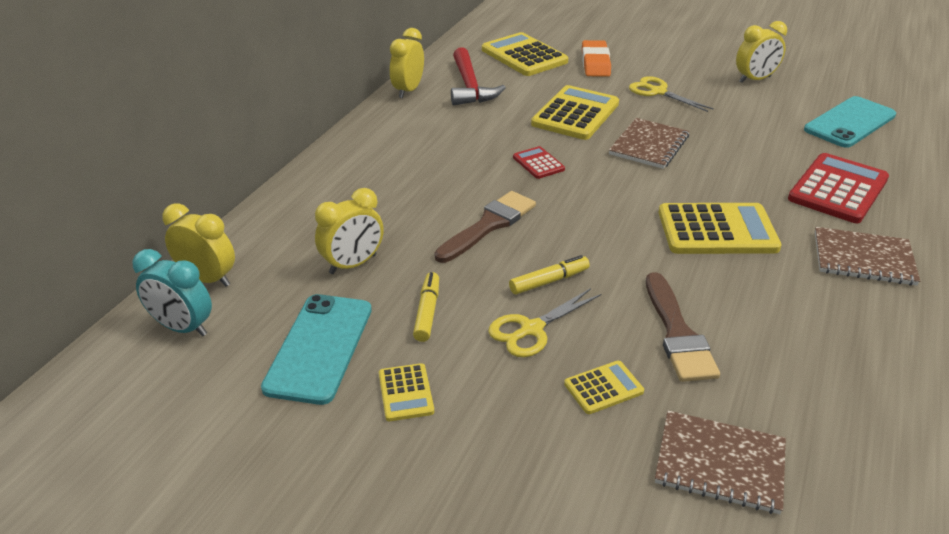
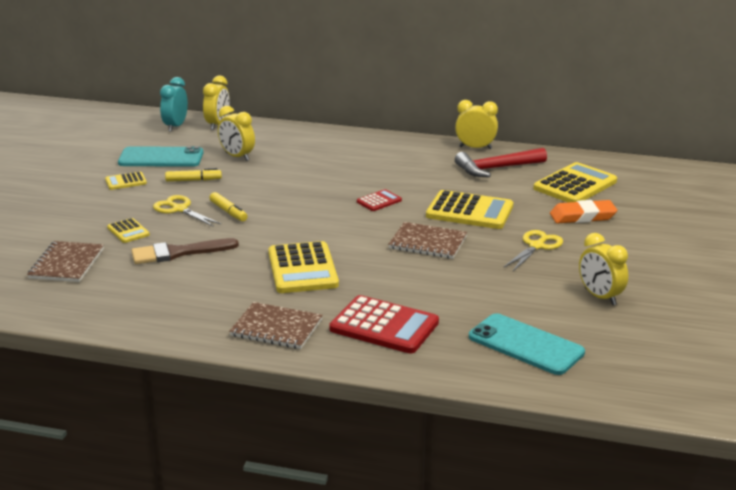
camera: 80 degrees right, 10 degrees down
(488, 225) = (289, 190): brown brush -> none
(863, 258) = (276, 328): brown notebook -> brown notebook turned 75 degrees counterclockwise

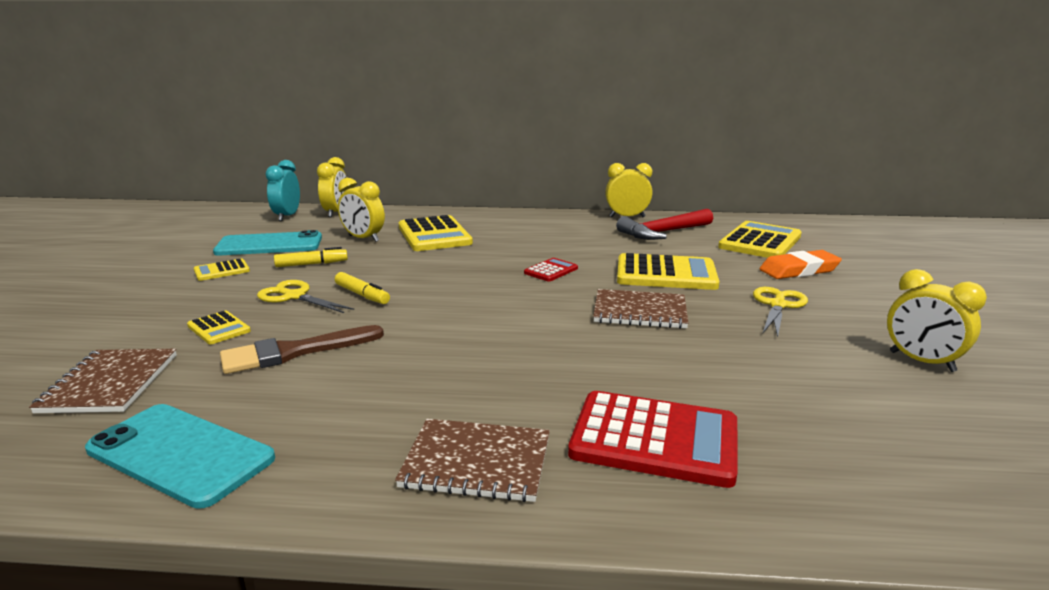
camera: 10 degrees left, 5 degrees down
(302, 269) = (486, 359): yellow calculator -> yellow calculator (434, 235)
(526, 344) = (898, 448): turquoise phone -> turquoise phone (180, 454)

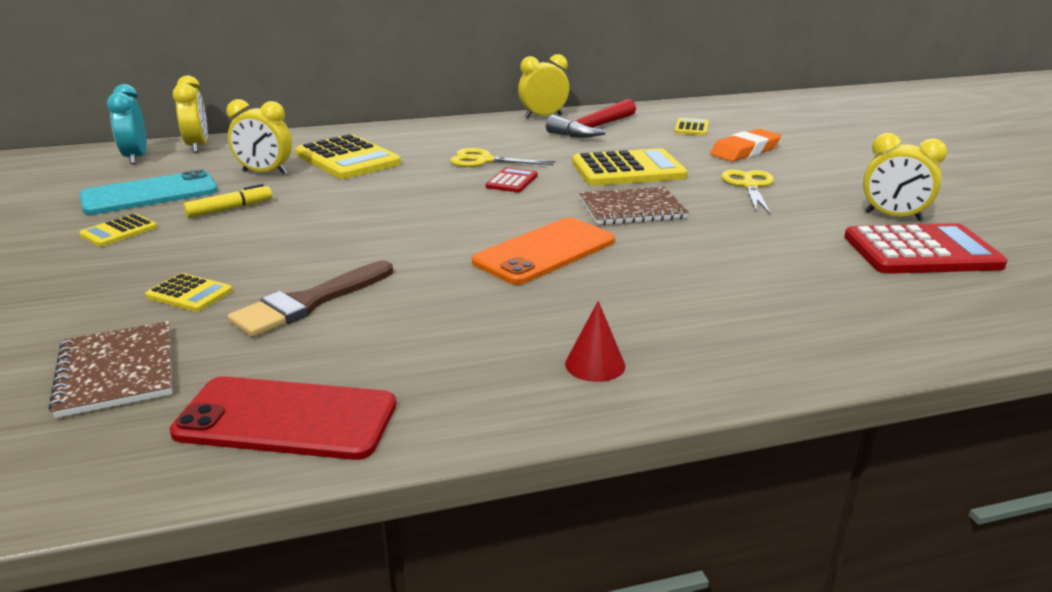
camera: 20 degrees left, 5 degrees up
(180, 454) = (287, 418): turquoise phone -> red phone
(294, 296) = (246, 246): yellow scissors -> yellow scissors (484, 160)
(362, 295) = (327, 234): yellow marker -> none
(476, 462) = (595, 364): brown notebook -> red cone
(525, 340) = (544, 251): none -> orange phone
(654, 439) = (731, 315): red calculator -> red calculator (921, 251)
(760, 242) = (691, 128): yellow calculator -> yellow calculator, size x0.50

